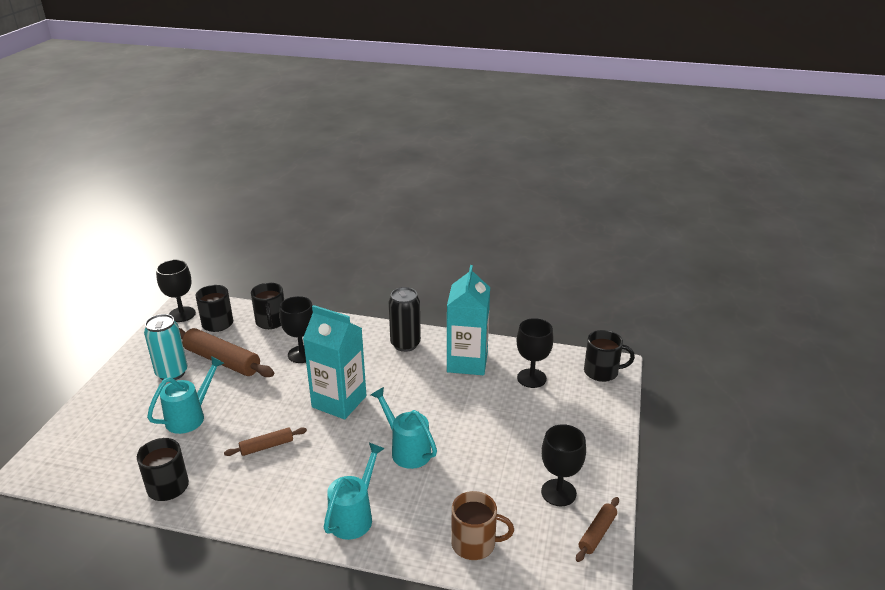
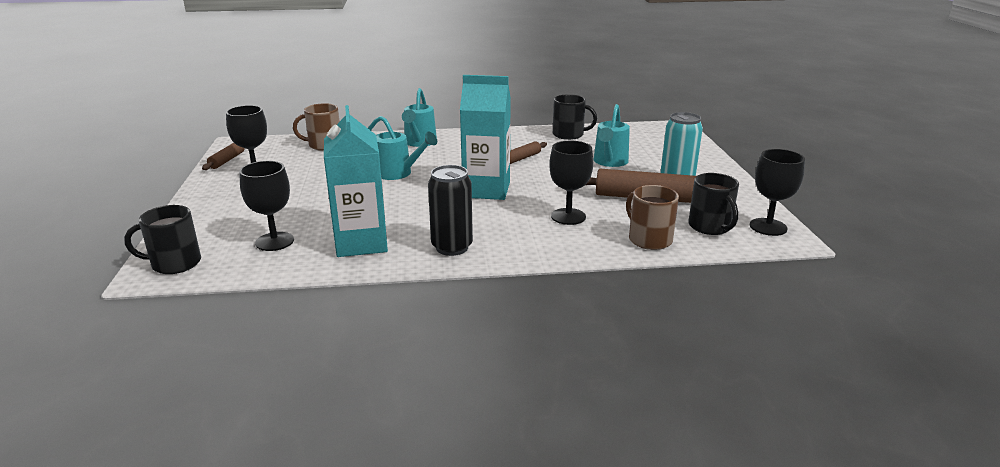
camera: 160 degrees right, 5 degrees down
(271, 322) = (649, 239): black mug -> brown mug

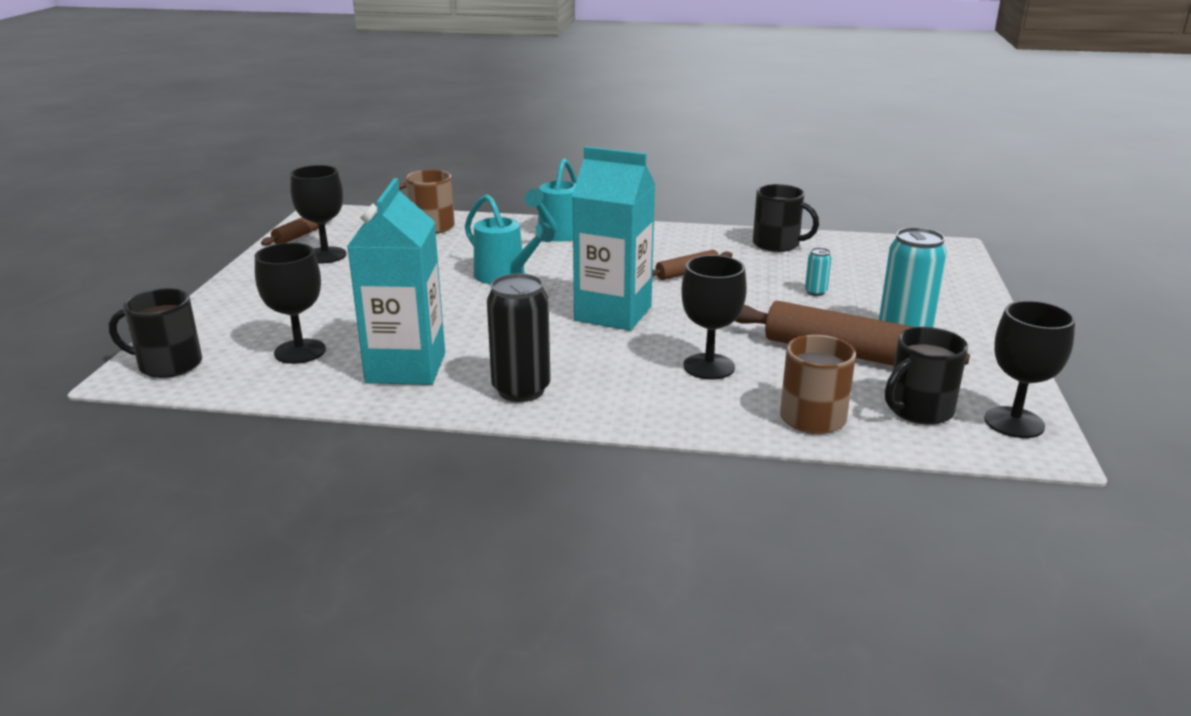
camera: 15 degrees right, 0 degrees up
(609, 162) = (815, 292): turquoise watering can -> turquoise can
(710, 227) = (918, 410): black mug -> black mug turned 60 degrees clockwise

